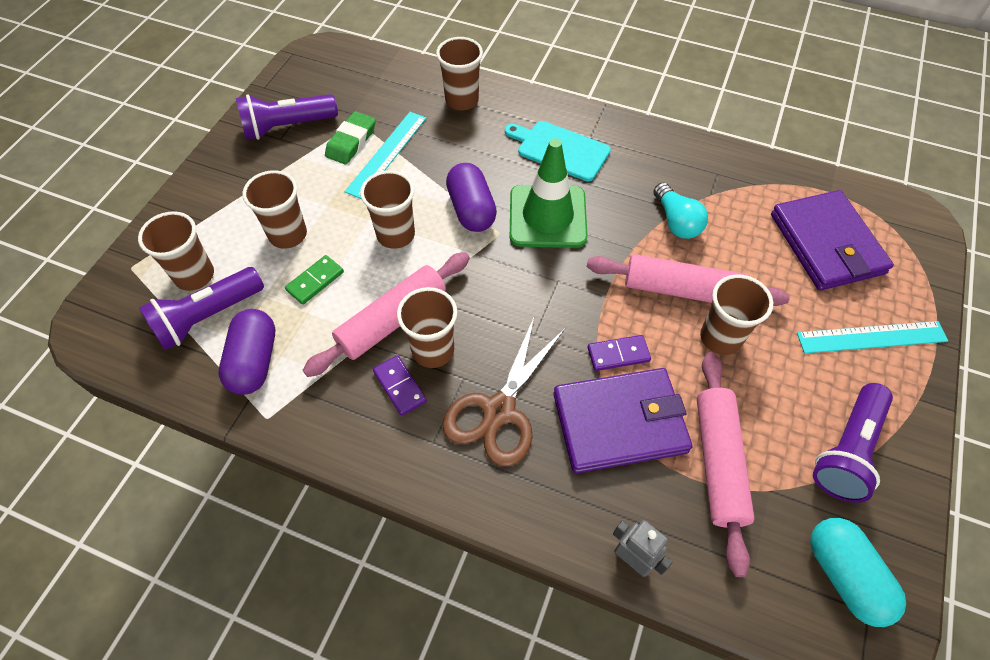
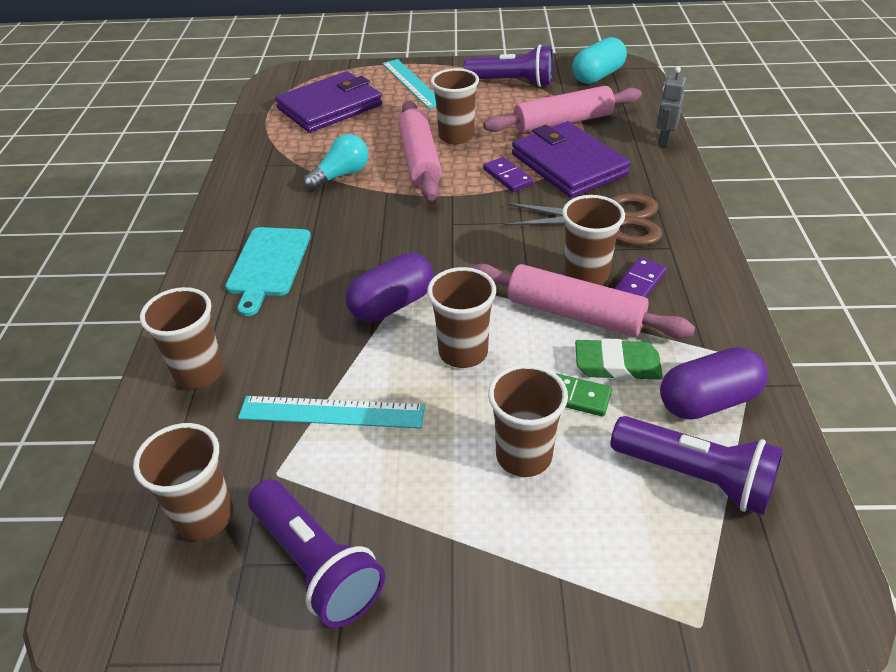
camera: 110 degrees left, 15 degrees down
(194, 275) = (653, 529): brown cup -> brown cup (204, 516)
(351, 141) = (321, 462): green eraser -> green eraser (617, 365)
(547, 216) = (374, 249): green traffic cone -> none

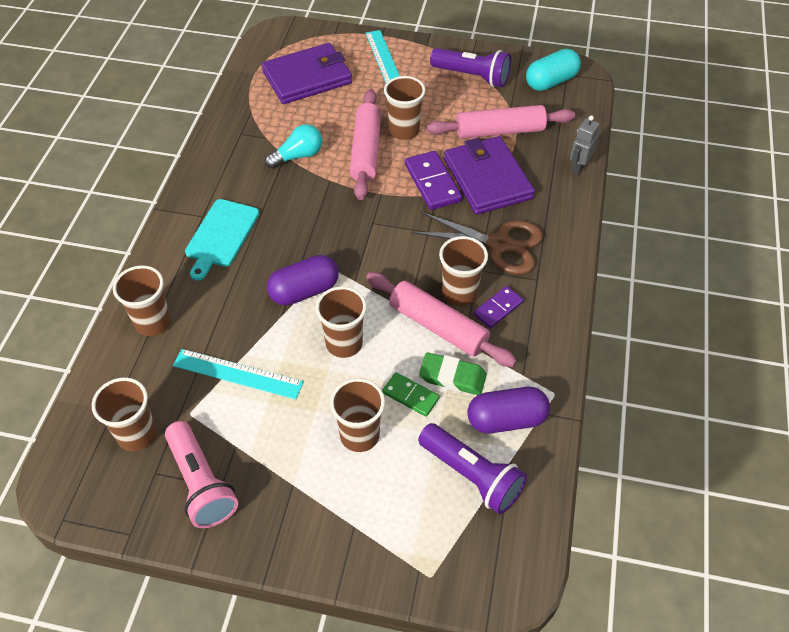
camera: 10 degrees right, 10 degrees up
(316, 564) = (201, 483): purple flashlight -> pink flashlight
(507, 177) = (432, 183): purple domino -> purple domino, size x1.59

